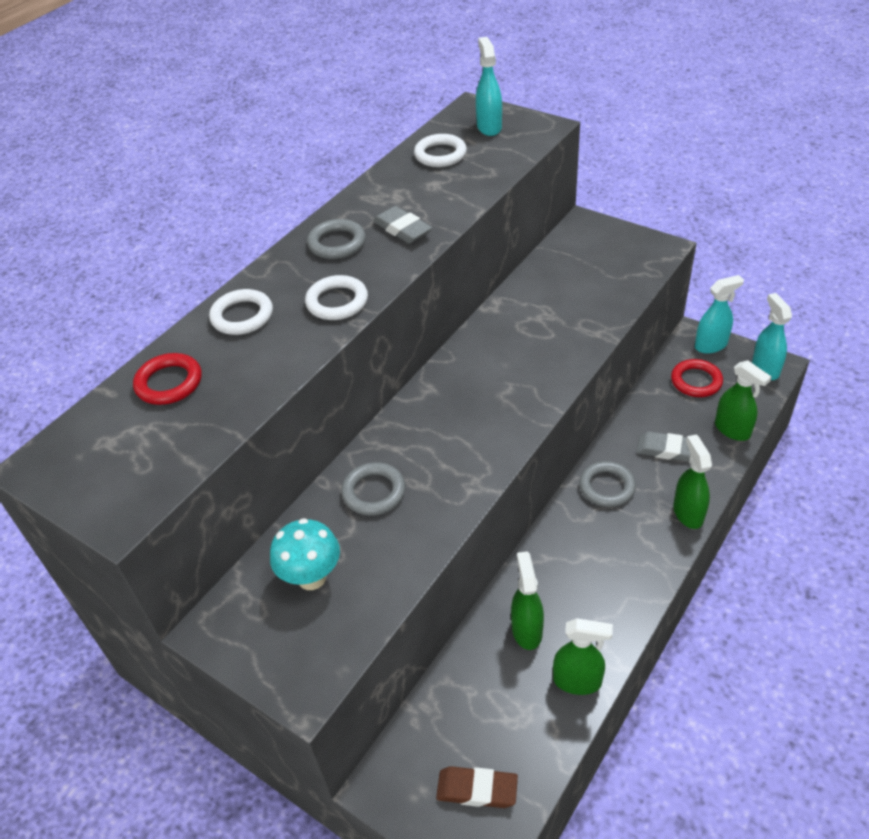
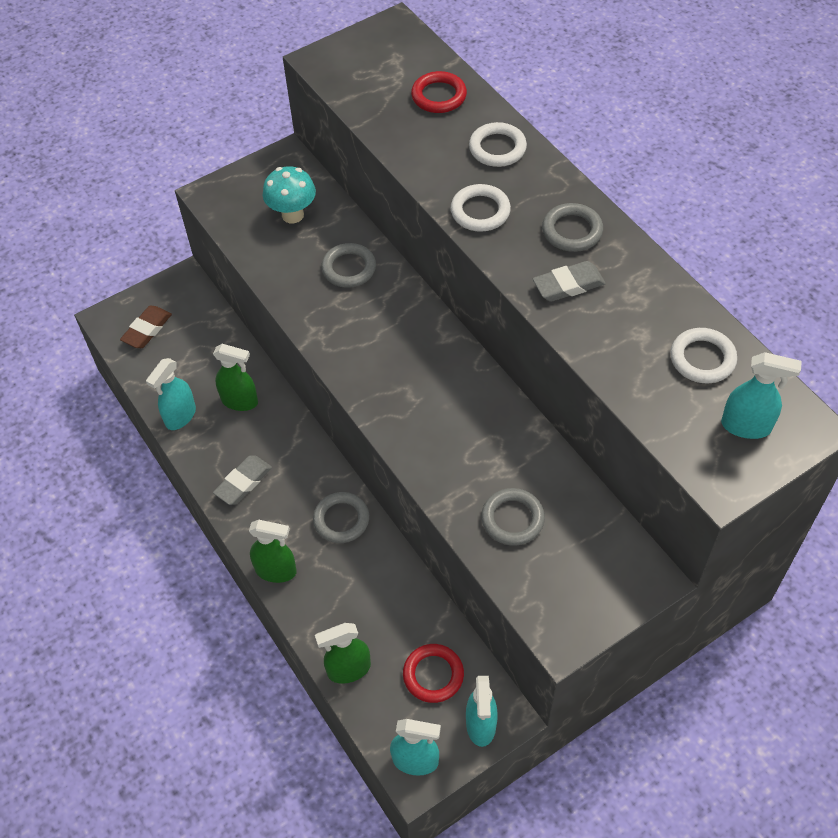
camera: 110 degrees right, 10 degrees up
(577, 681) = (180, 416): green spray bottle -> turquoise spray bottle
(587, 295) = (512, 519): none -> grey ring
(667, 450) = (356, 594): grey eraser -> grey eraser (243, 482)

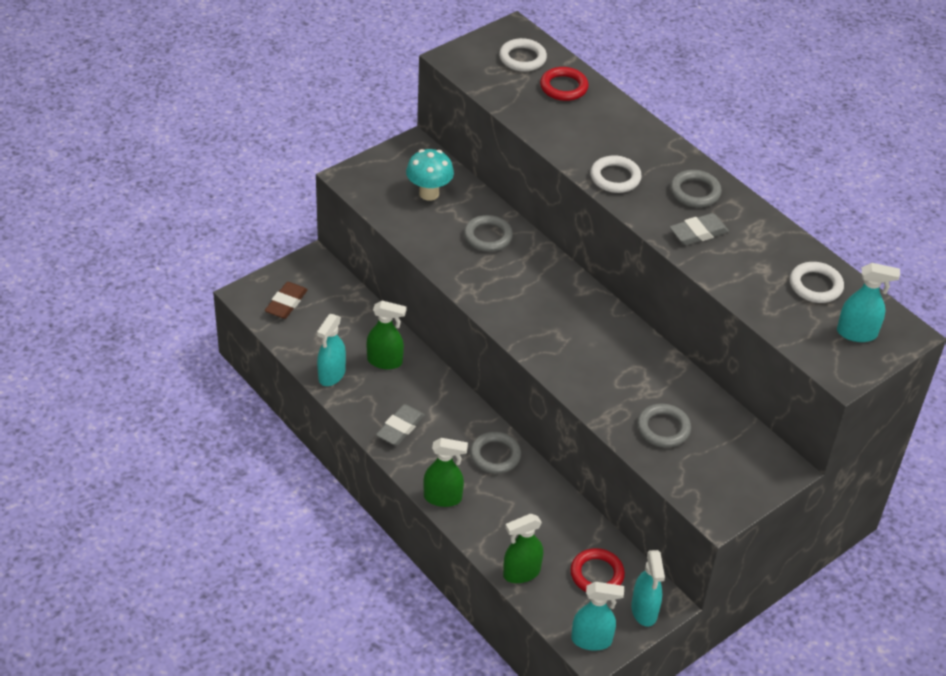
camera: 10 degrees left, 10 degrees down
(497, 148) = (621, 128): white ring -> white ring (522, 58)

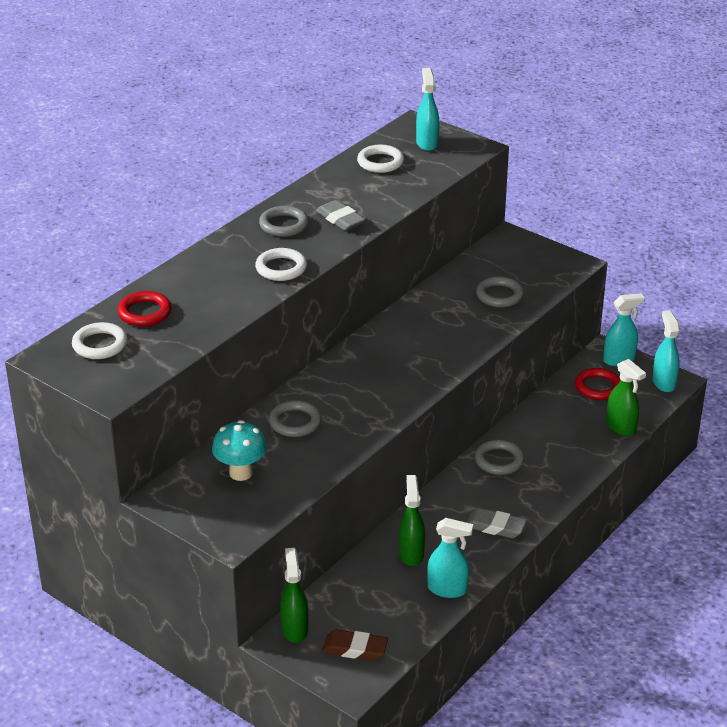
camera: 100 degrees left, 10 degrees down
(443, 498) = (565, 485): green spray bottle -> green spray bottle (294, 629)

